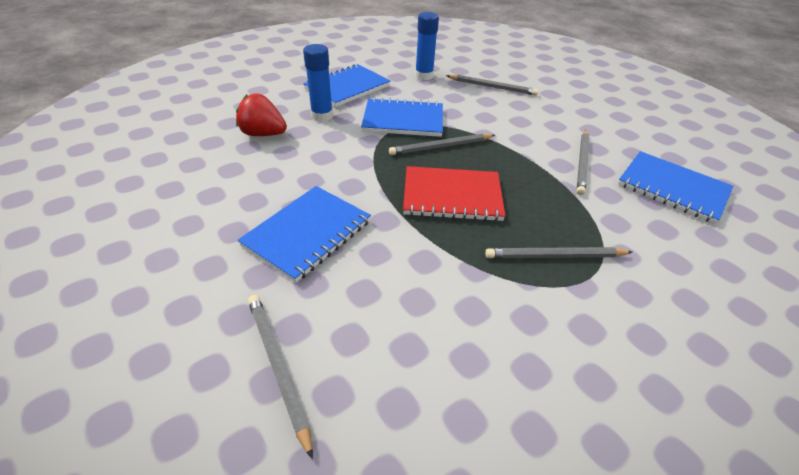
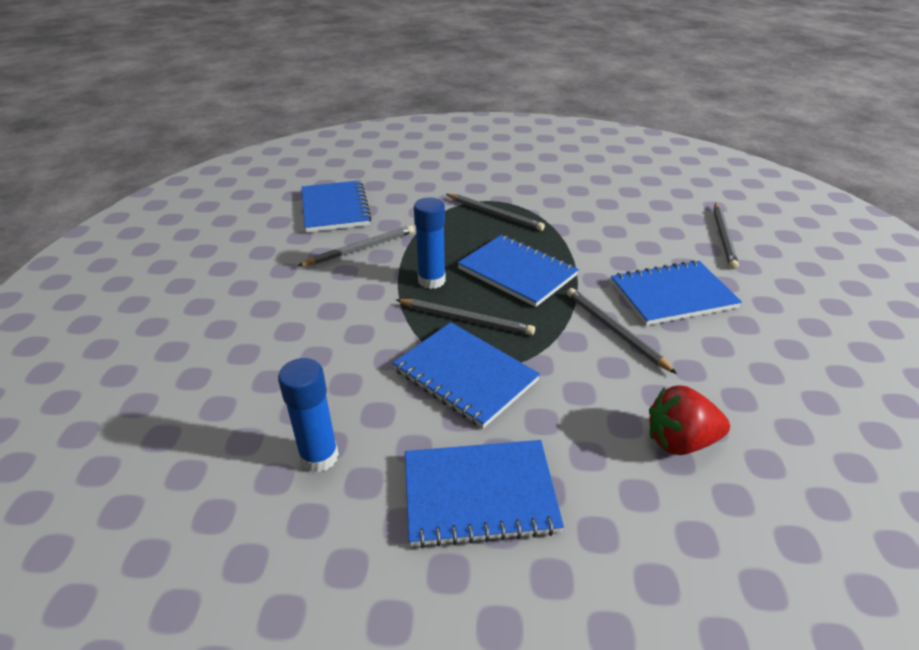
camera: 140 degrees left, 5 degrees down
(263, 134) = (680, 441): red strawberry -> red strawberry turned 120 degrees clockwise
(322, 116) = (572, 439): blue glue stick -> blue glue stick (431, 280)
(452, 196) = (517, 272): red notebook -> blue notebook
(492, 87) = (265, 375): grey pencil -> grey pencil (615, 331)

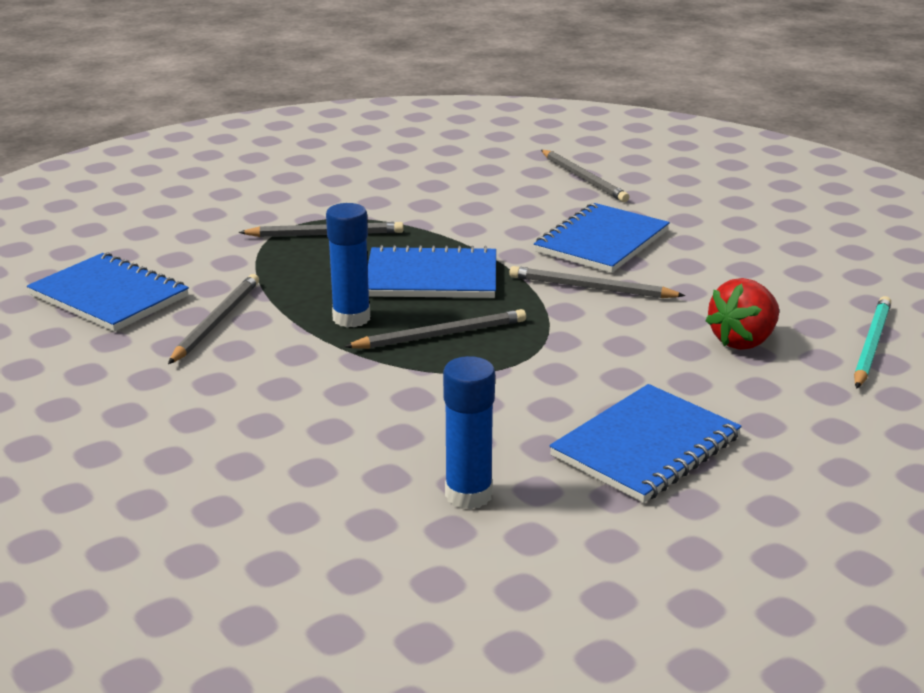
camera: 40 degrees left, 10 degrees down
(465, 375) = (508, 376): blue notebook -> none
(801, 513) = (871, 345): none -> turquoise pencil

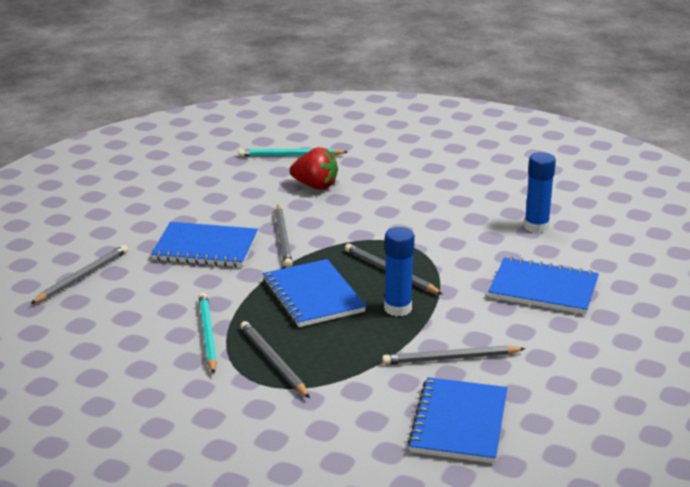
camera: 115 degrees left, 0 degrees up
(409, 215) = (207, 335): none -> turquoise pencil
(645, 446) = (449, 194): blue notebook -> blue notebook (543, 289)

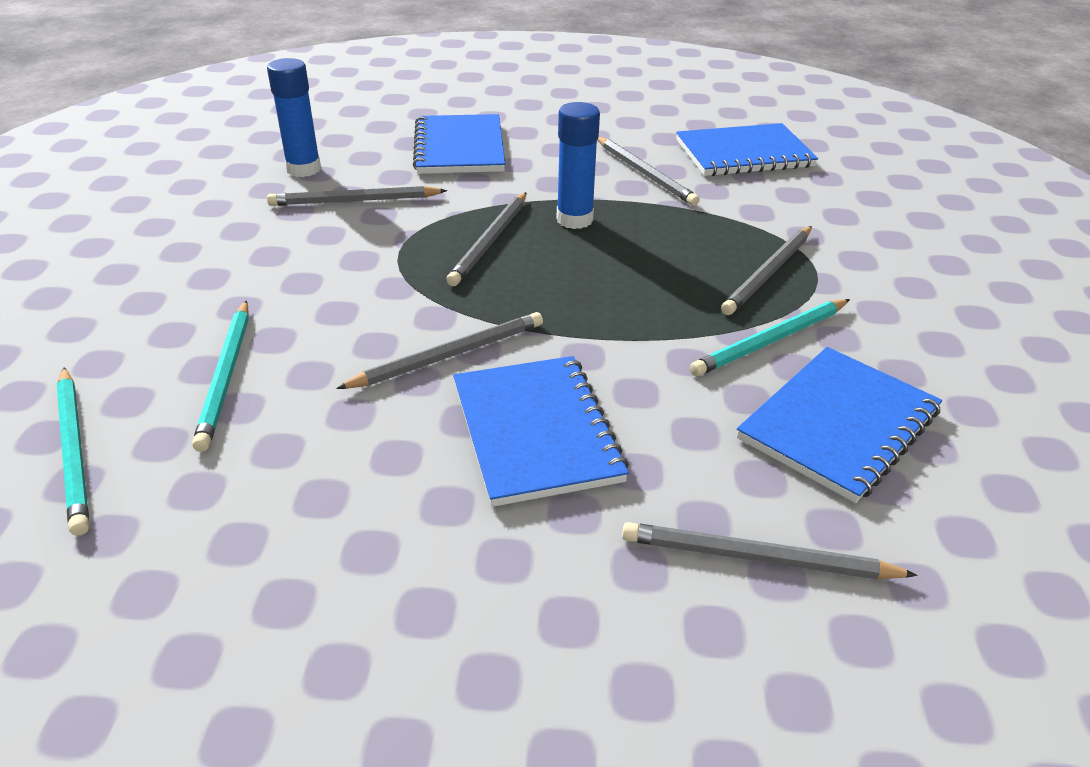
camera: 115 degrees left, 10 degrees up
(313, 296) = (597, 283): blue notebook -> blue notebook (838, 425)
(315, 186) = (226, 376): red strawberry -> turquoise pencil
(476, 237) = (354, 201): none -> grey pencil

